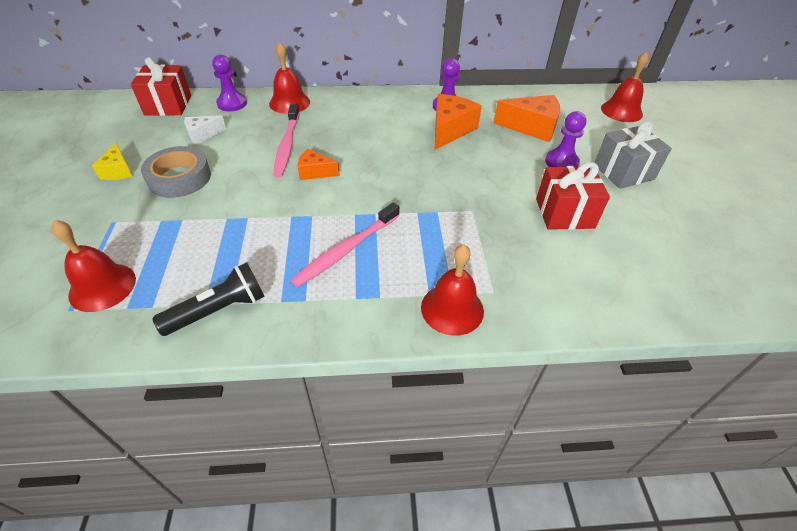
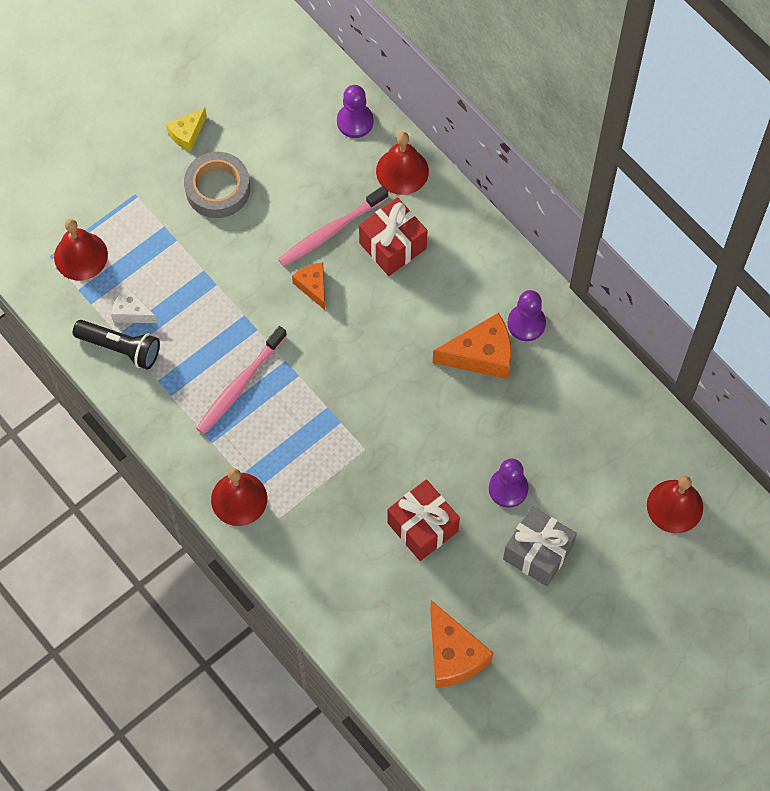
camera: 55 degrees right, 20 degrees up
(168, 105) = (303, 70): red gift -> red gift (392, 246)
(202, 135) = (286, 147): white cheese -> white cheese (131, 312)
(346, 250) = (240, 385): pink toothbrush -> pink toothbrush turned 60 degrees counterclockwise
(532, 127) = (555, 430): orange cheese -> orange cheese (453, 654)

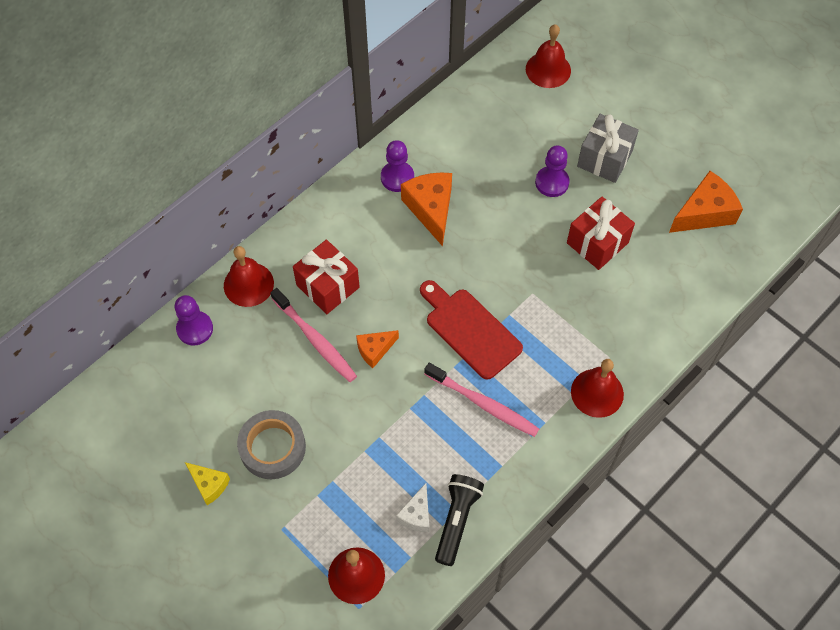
camera: 95 degrees left, 5 degrees down
(326, 381) = (470, 330): none -> red cutting board

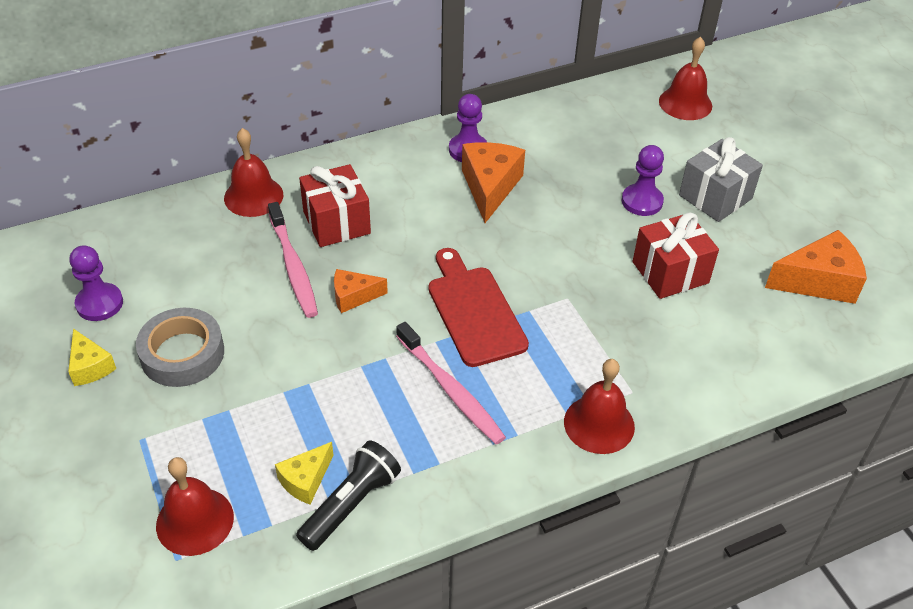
camera: 20 degrees right, 15 degrees down
(195, 329) = (172, 218): purple pawn -> purple pawn (99, 303)
(416, 514) = (305, 480): white cheese -> yellow cheese

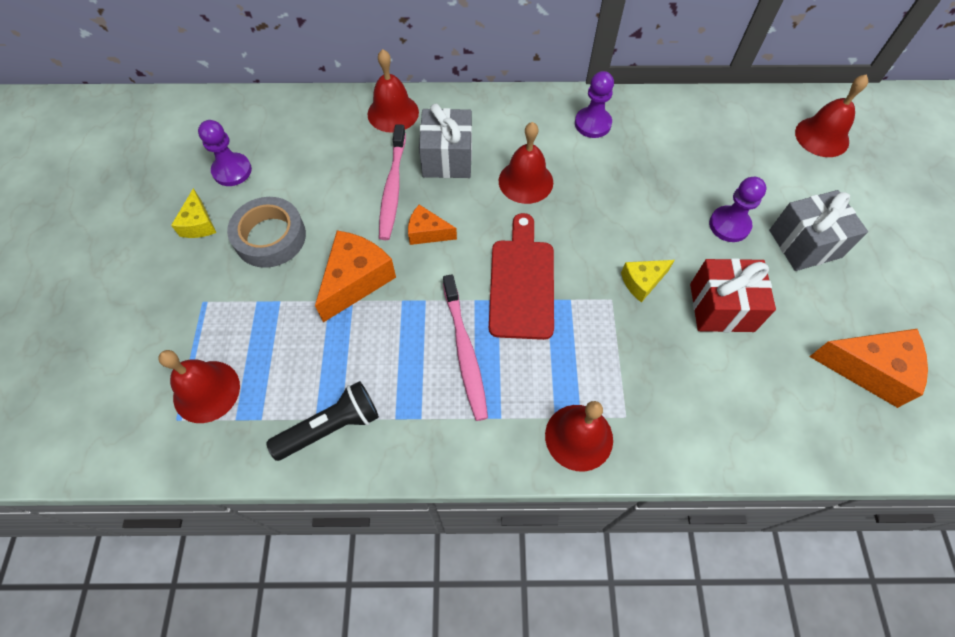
camera: 25 degrees right, 15 degrees up
(305, 480) = (306, 389): yellow cheese -> yellow cheese (642, 282)
(336, 222) = (447, 158): red gift -> grey gift
(429, 220) = (525, 181): none -> red bell
(490, 187) = (594, 166): orange cheese -> orange cheese (356, 280)

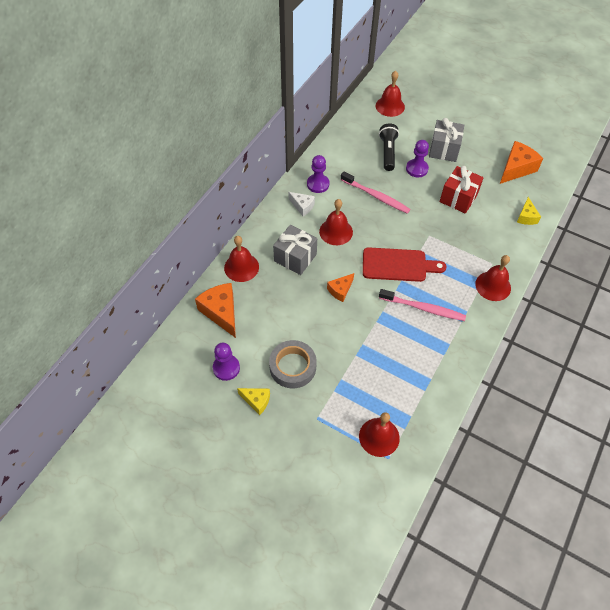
camera: 60 degrees left, 5 degrees down
(331, 427) = (433, 385): black flashlight -> black flashlight (388, 152)
(356, 280) = (350, 336): orange cheese -> orange cheese (221, 312)
(392, 188) = (298, 292): pink toothbrush -> pink toothbrush (376, 196)
(522, 283) = (398, 265): red cutting board -> red cutting board turned 150 degrees clockwise
(539, 126) = (302, 206): none -> white cheese
(642, 282) = (427, 218): yellow cheese -> yellow cheese (526, 217)

